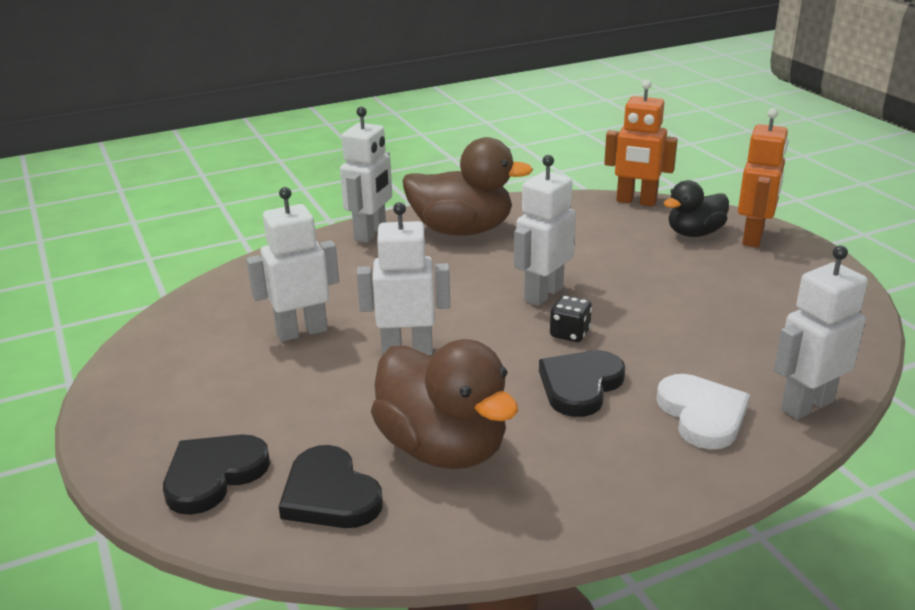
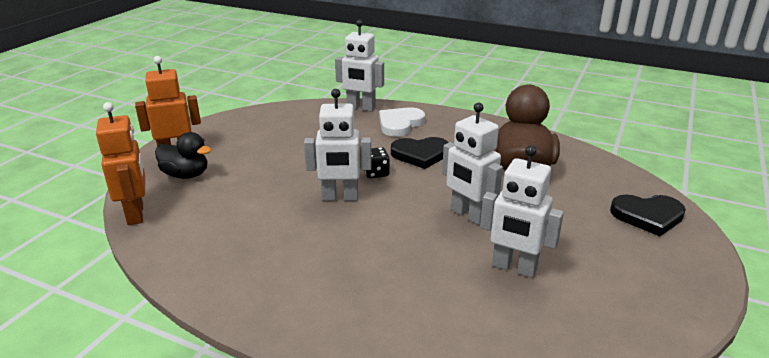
camera: 130 degrees left, 0 degrees up
(330, 494) = (594, 180): black heart -> none
(371, 233) = (331, 330): white robot -> none
(462, 230) = (272, 276): brown duck -> none

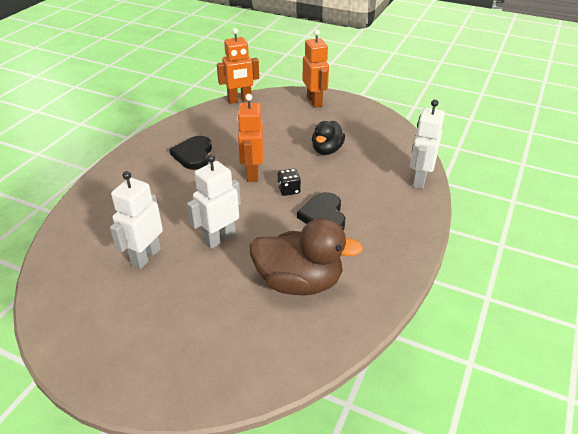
camera: 90 degrees right, 10 degrees up
(186, 175) = (286, 109): black duck -> black duck (327, 150)
(340, 197) = (252, 173): white robot -> orange robot
(400, 124) = (387, 204): white heart -> none
(647, 216) = (200, 367): black heart -> black heart (193, 155)

